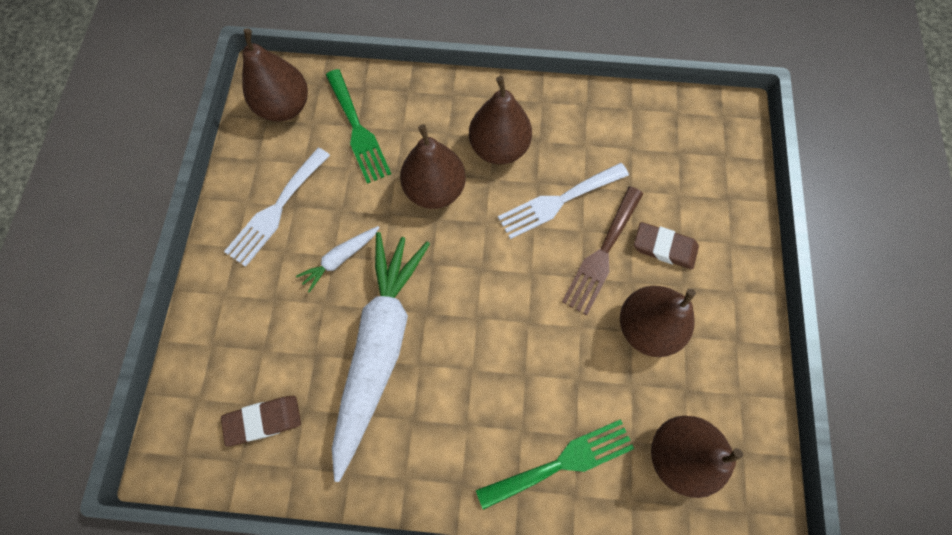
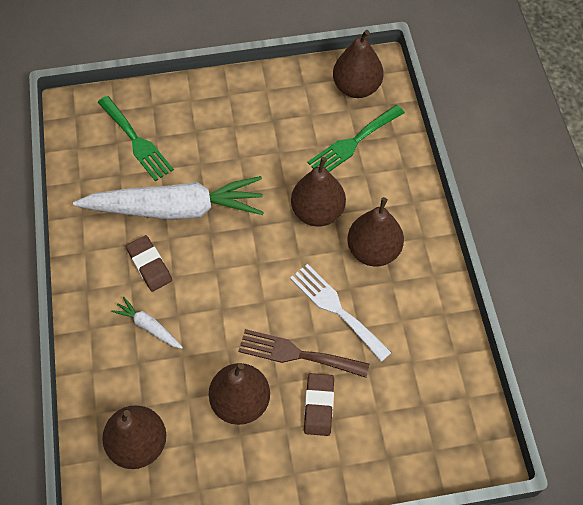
camera: 75 degrees right, 10 degrees down
(264, 420) = (107, 153): brown eraser -> brown eraser (149, 265)
(276, 210) = (265, 110): white fork -> none
(340, 259) = (238, 163): white carrot -> white carrot (148, 326)
(562, 462) = (115, 356): green fork -> green fork (136, 141)

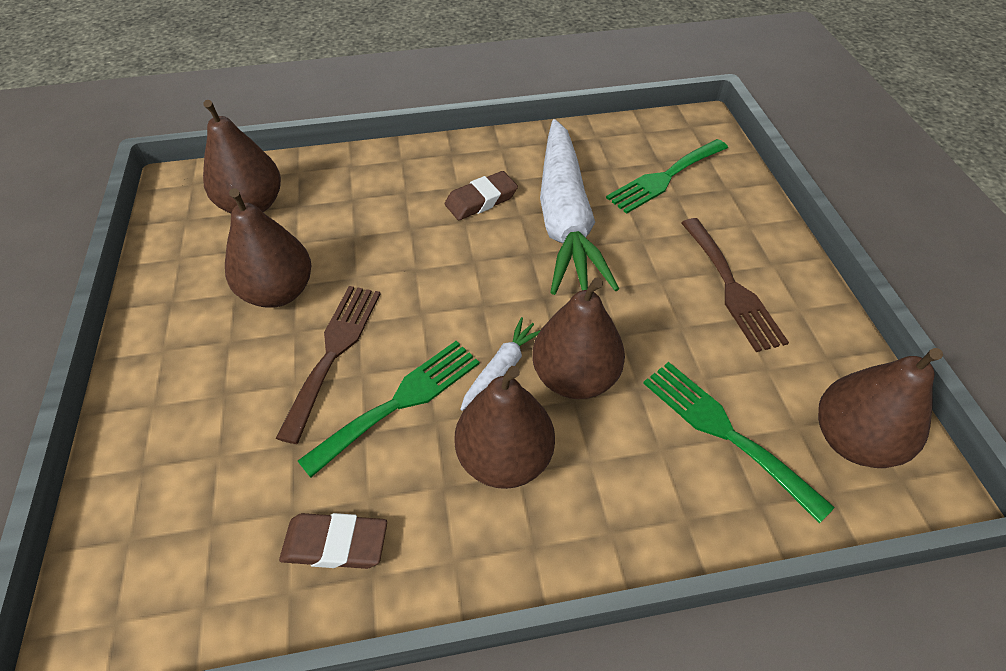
camera: 90 degrees right, 10 degrees down
(148, 326) = (397, 204): white carrot -> white carrot (502, 368)
(248, 120) = (731, 287): none -> brown fork
(318, 406) = (249, 378): brown eraser -> brown eraser (335, 543)
(336, 309) = (400, 402): white fork -> green fork

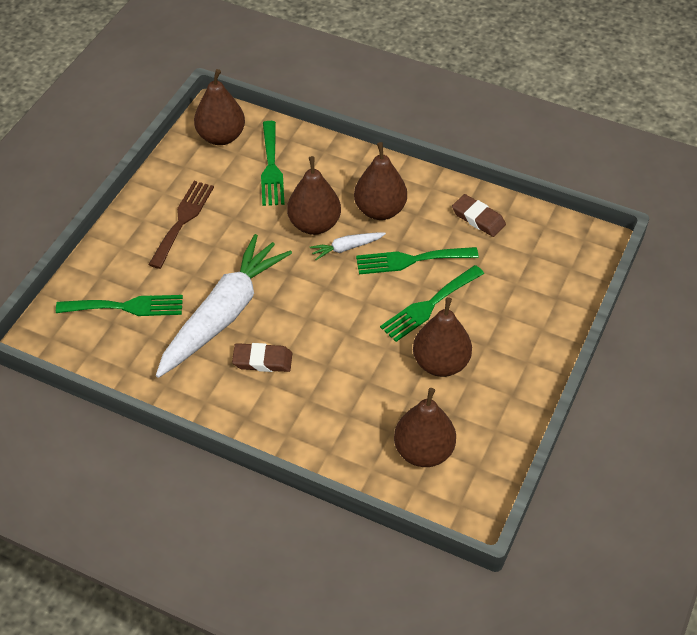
camera: 145 degrees left, 0 degrees up
(334, 352) = (429, 305): brown fork -> green fork

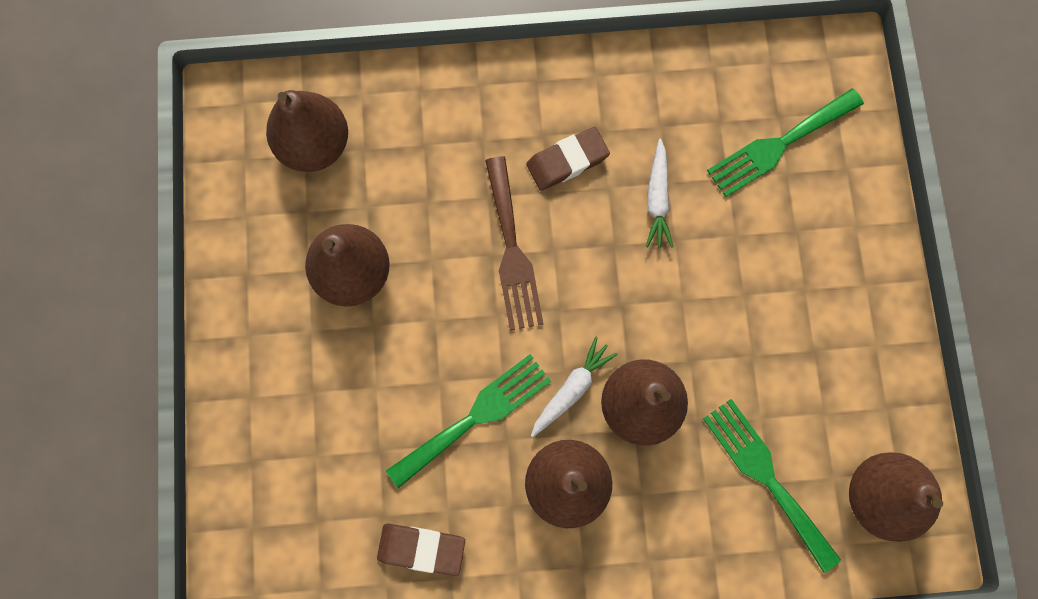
camera: 150 degrees right, 25 degrees up
(182, 220) = (814, 312): brown fork -> brown fork (512, 251)
(223, 314) = (657, 199): white carrot -> white carrot, size x0.41
(429, 305) = (412, 354): green fork -> none

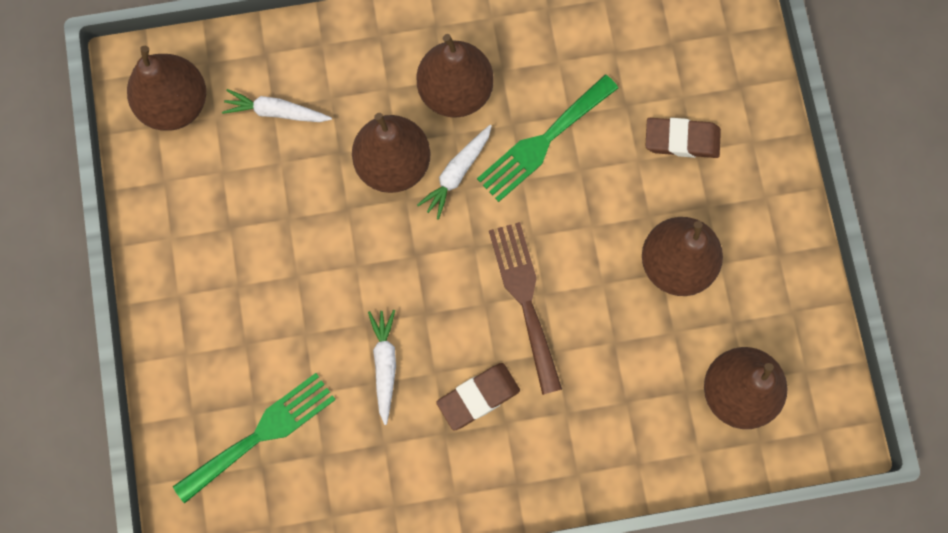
camera: 175 degrees right, 0 degrees up
(421, 548) = (577, 29): brown eraser -> brown eraser (682, 140)
(766, 477) = (276, 112): green fork -> white carrot

